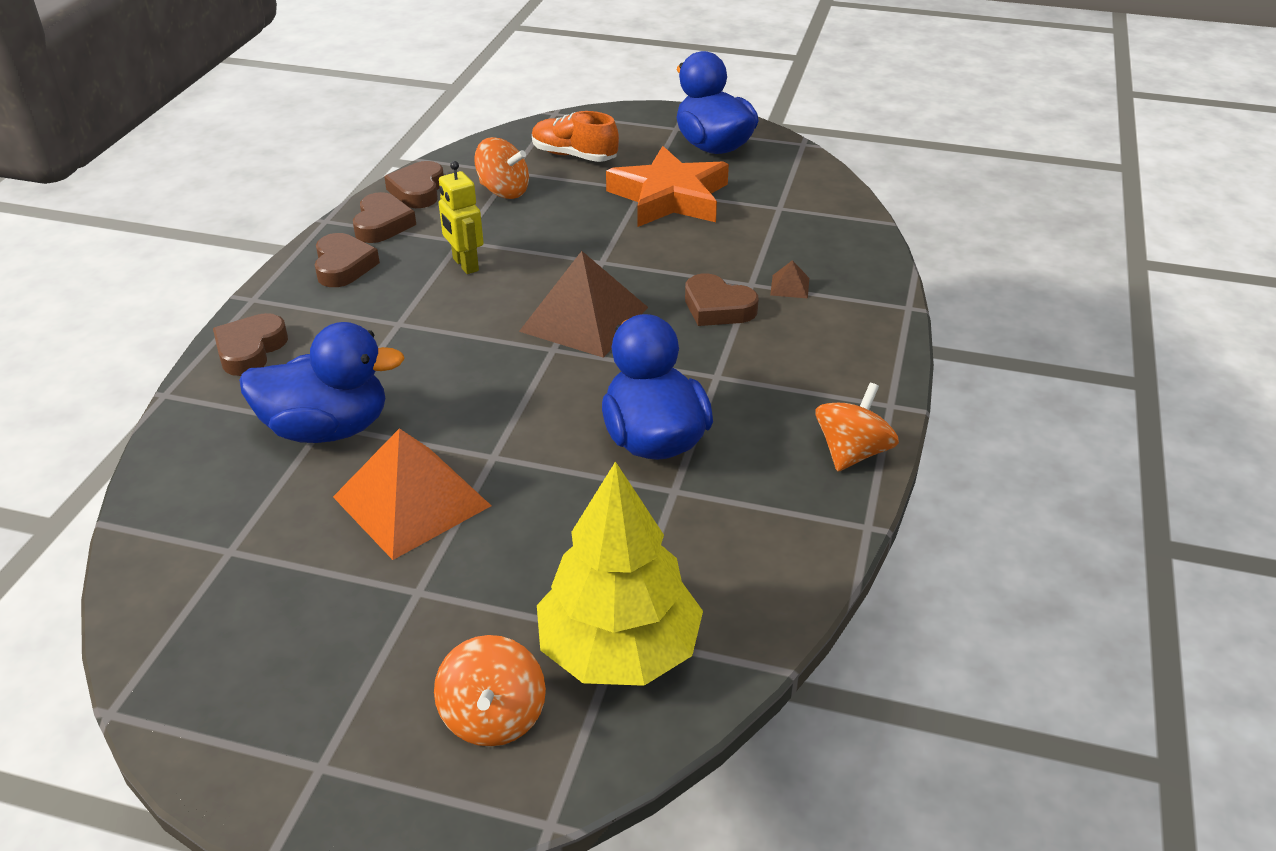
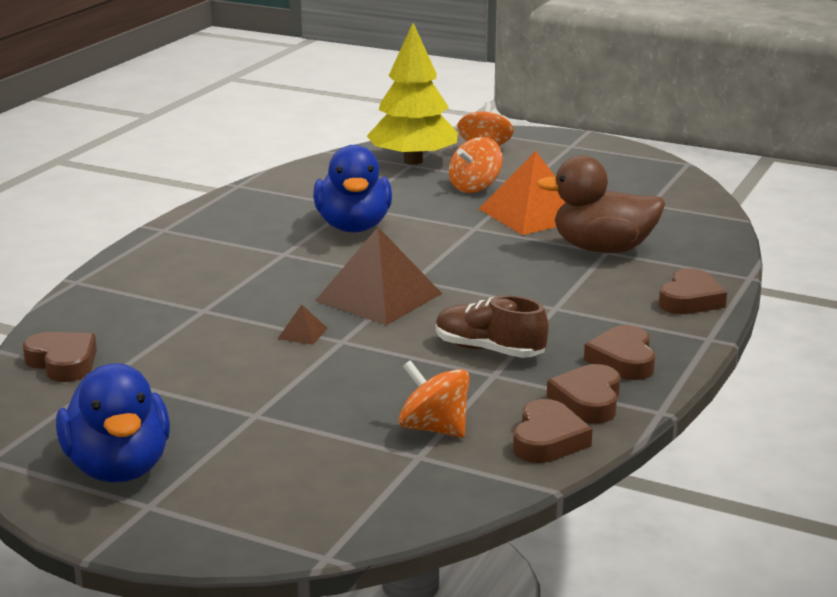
camera: 170 degrees left, 15 degrees down
(327, 429) = (602, 249): blue duck -> brown duck
(465, 265) = (489, 350): yellow robot -> brown shoe
(574, 156) = (323, 472): orange shoe -> none
(670, 197) = (227, 401): orange star -> none
(717, 308) = (249, 295): brown heart -> brown heart (63, 362)
(790, 286) = (168, 305): brown pyramid -> brown pyramid (302, 333)
(852, 453) = (216, 211): orange spinning top -> orange spinning top (475, 187)

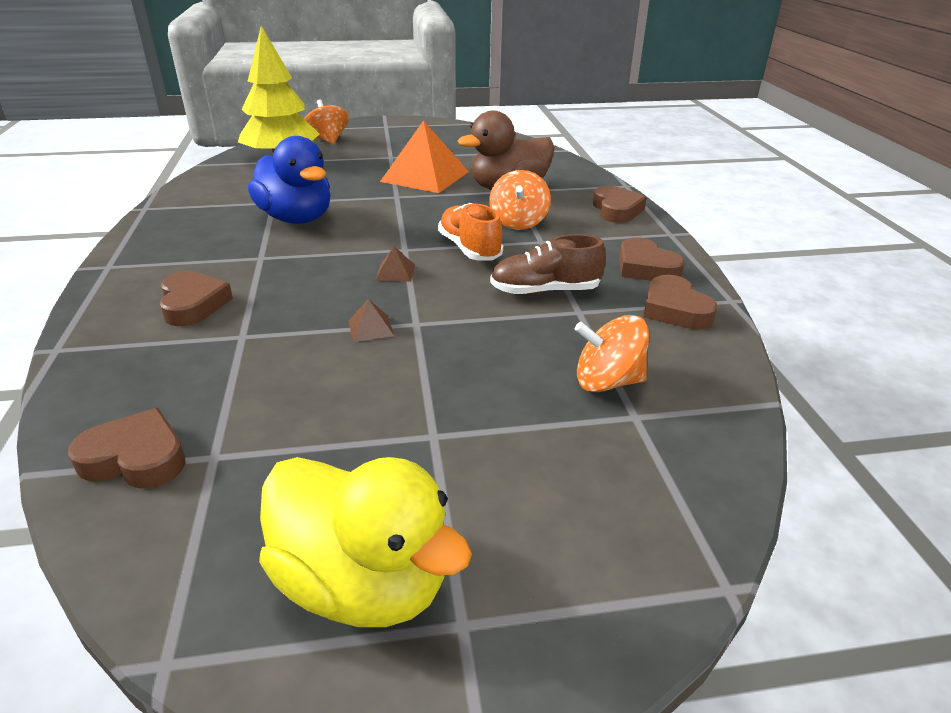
camera: 35 degrees left, 10 degrees up
(118, 468) = (362, 583): blue duck -> yellow duck
(379, 297) = (395, 272): brown pyramid -> brown pyramid, size x0.40
(474, 295) = (469, 249): none -> orange shoe
(475, 187) = (356, 167): orange spinning top -> orange spinning top (518, 222)
(547, 440) = (701, 356): brown heart -> brown heart (193, 304)

